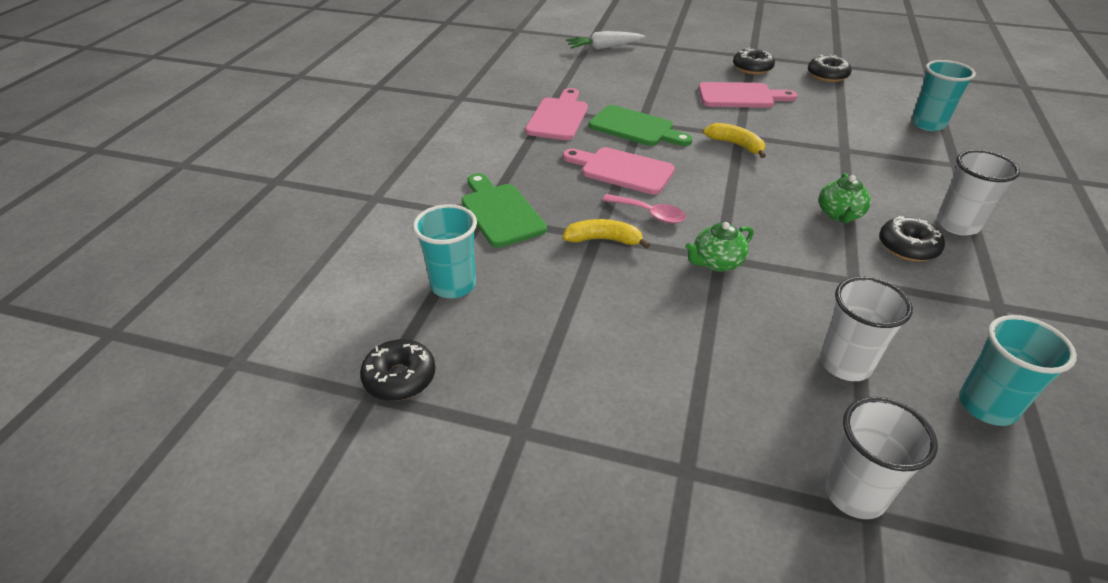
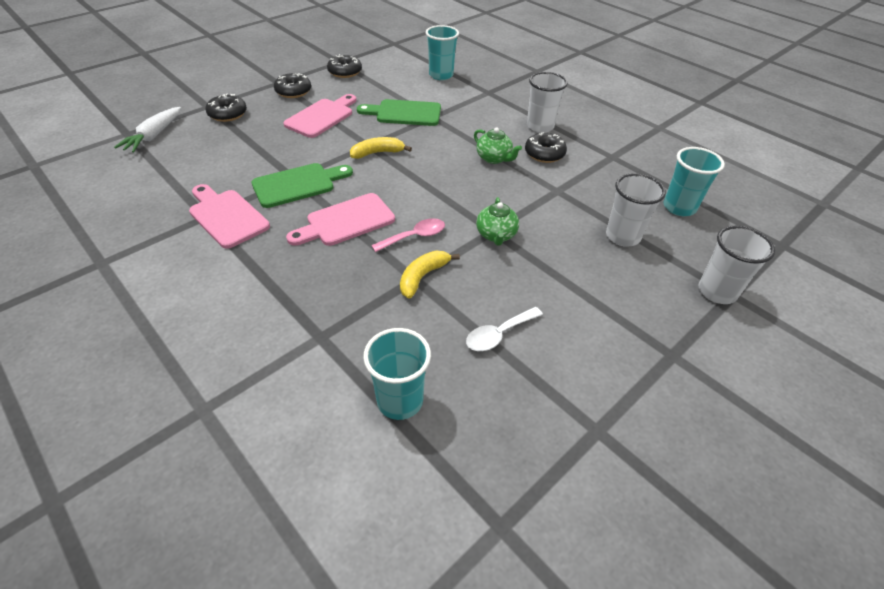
camera: 60 degrees left, 5 degrees up
(400, 378) = (492, 493): black donut -> black donut (228, 114)
(500, 212) = (327, 321): green cutting board -> green cutting board (404, 113)
(580, 315) = (498, 334): none -> white spoon

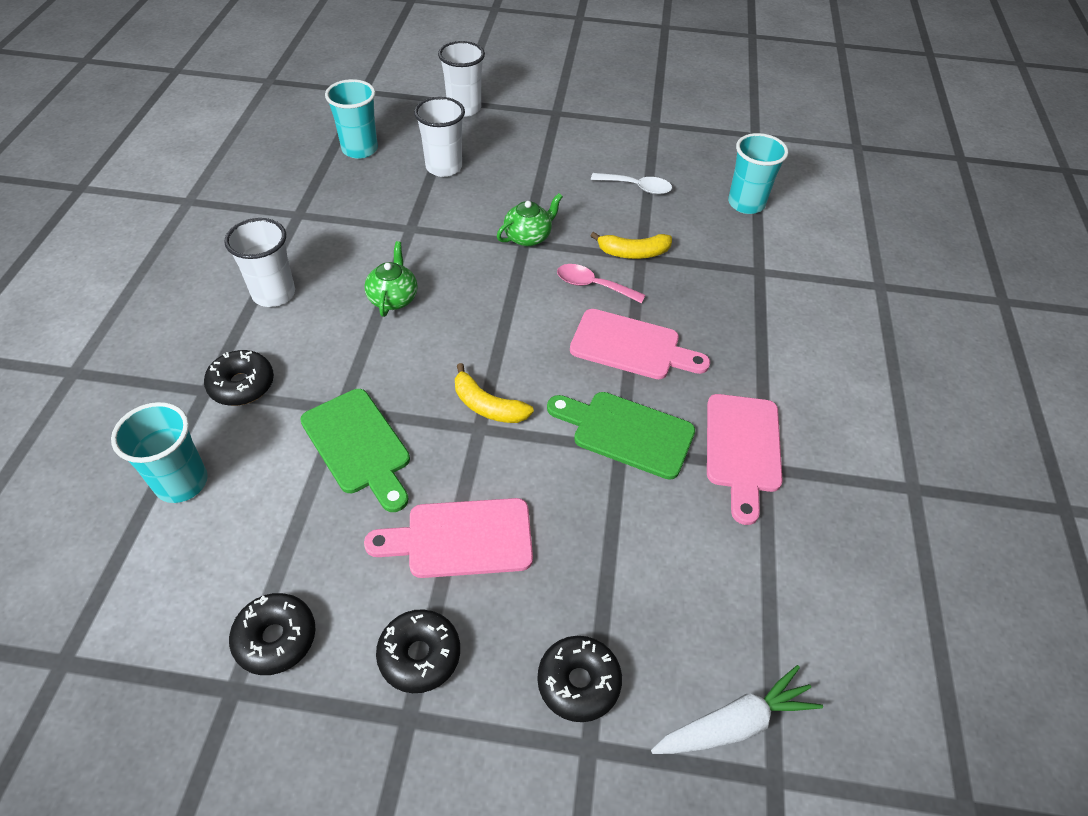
camera: 130 degrees left, 5 degrees up
(544, 154) = (342, 264): black donut -> black donut (242, 385)

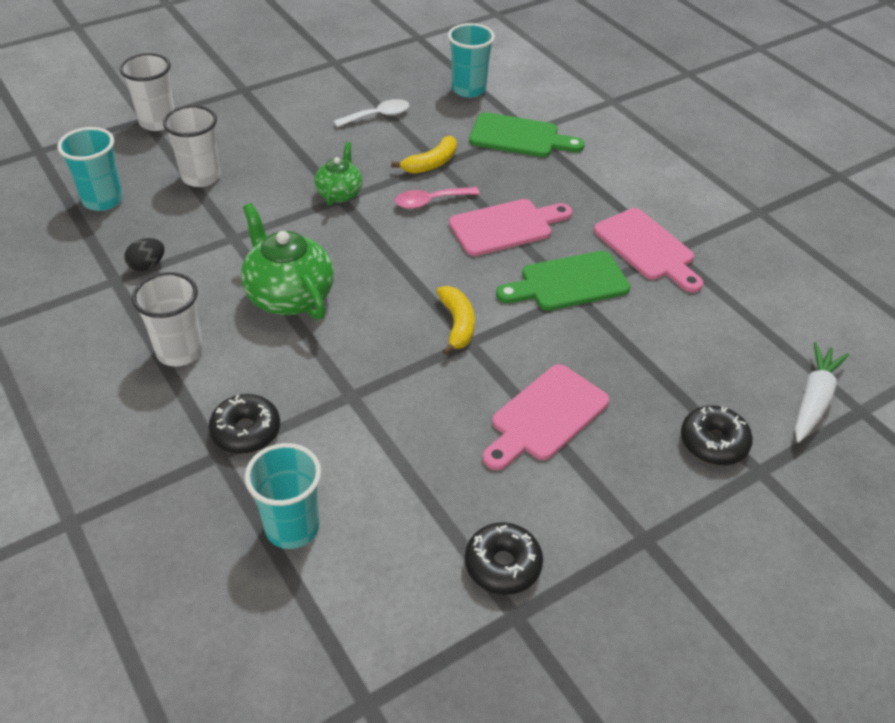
camera: 40 degrees left, 5 degrees down
(330, 215) = (147, 265): none -> black egg
(359, 445) = (398, 409): green cutting board -> green cutting board (519, 137)
(393, 298) = (289, 296): green teapot -> green teapot, size x1.70
(419, 655) = (607, 500): black donut -> none
(487, 406) = (457, 324): yellow banana -> yellow banana turned 90 degrees counterclockwise

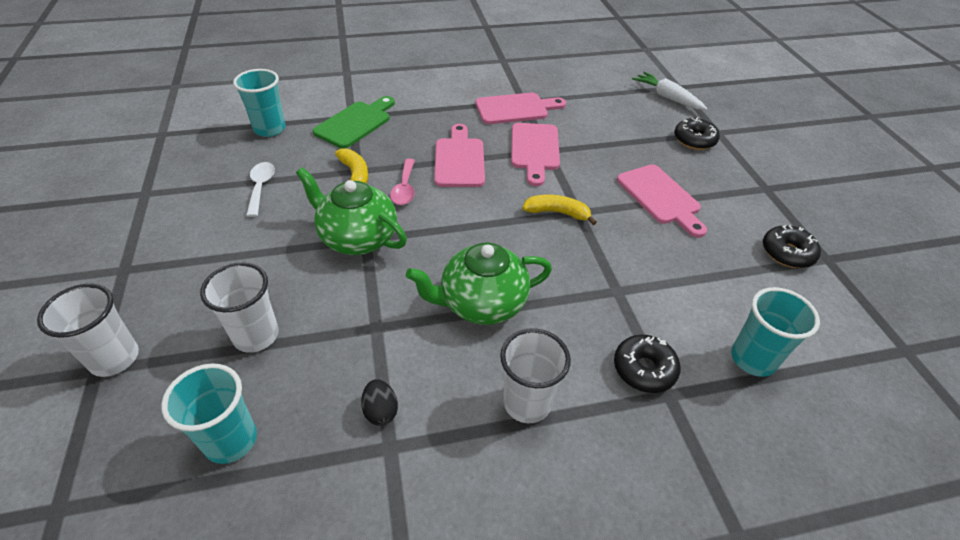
camera: 70 degrees left, 0 degrees up
(339, 193) = (357, 238): green teapot -> green teapot, size x1.70
(568, 283) = (535, 150): green cutting board -> pink cutting board

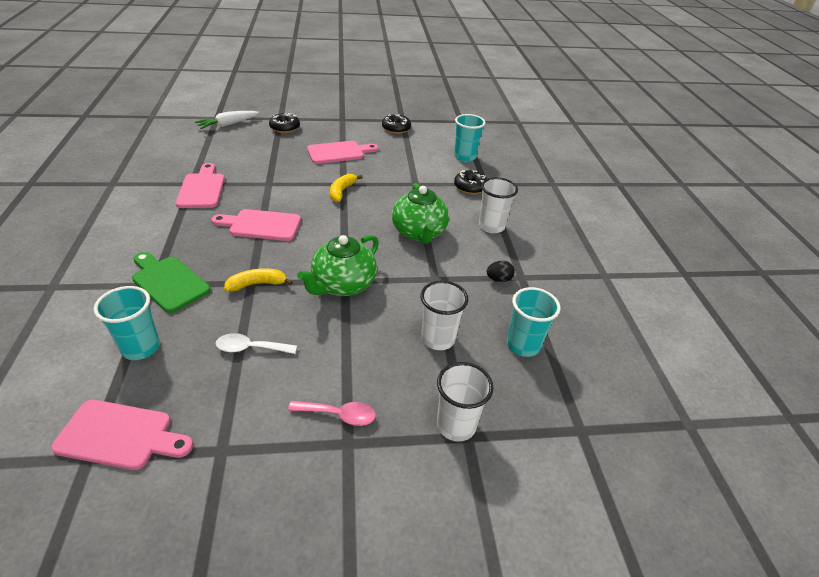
camera: 85 degrees left, 5 degrees down
(404, 188) = (288, 257): pink spoon -> pink spoon (339, 415)
(535, 150) = (265, 189): pink cutting board -> pink cutting board (120, 435)

